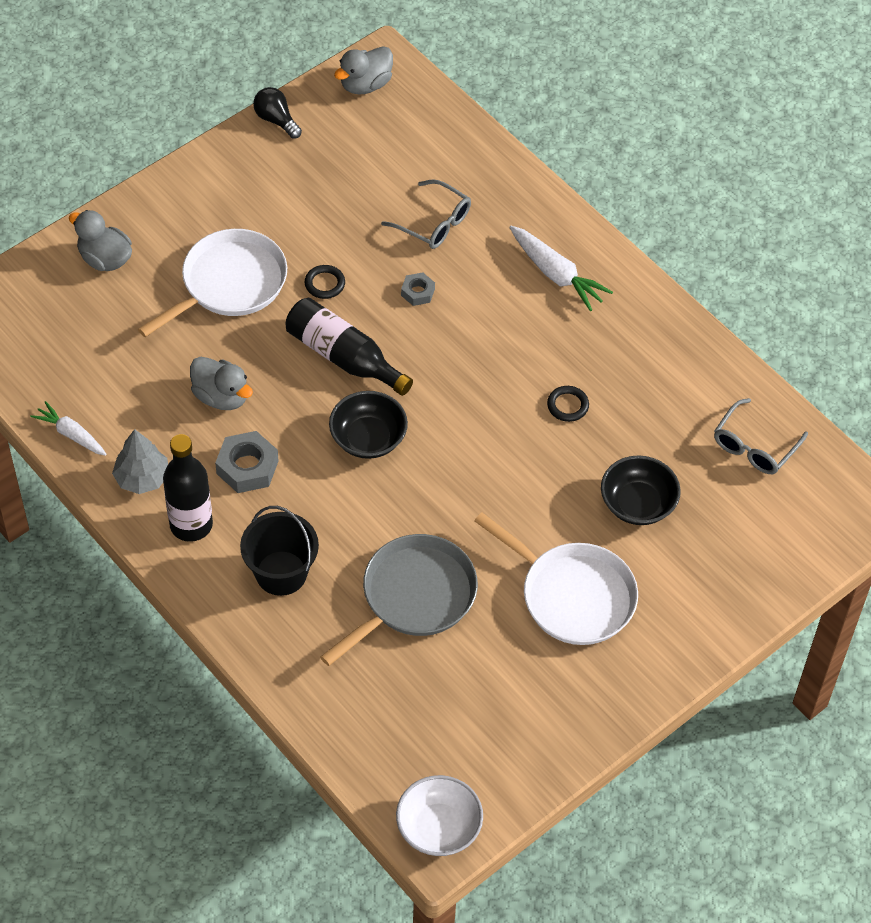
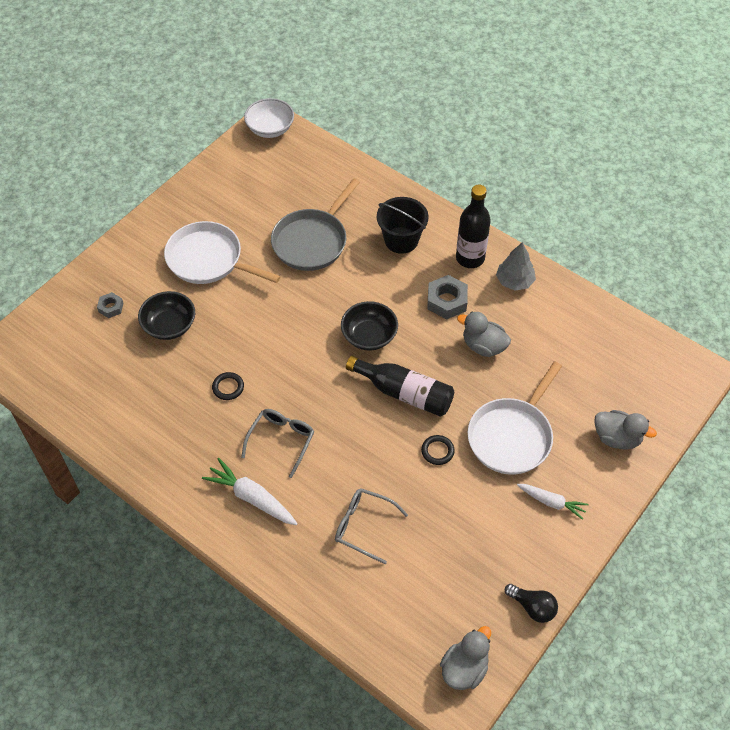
camera: 170 degrees right, 0 degrees up
(71, 434) = (575, 301): white carrot -> white carrot (551, 502)
(418, 292) = (361, 458): grey nut -> grey nut (111, 307)
(754, 446) = (85, 382): grey glasses -> grey glasses (281, 440)

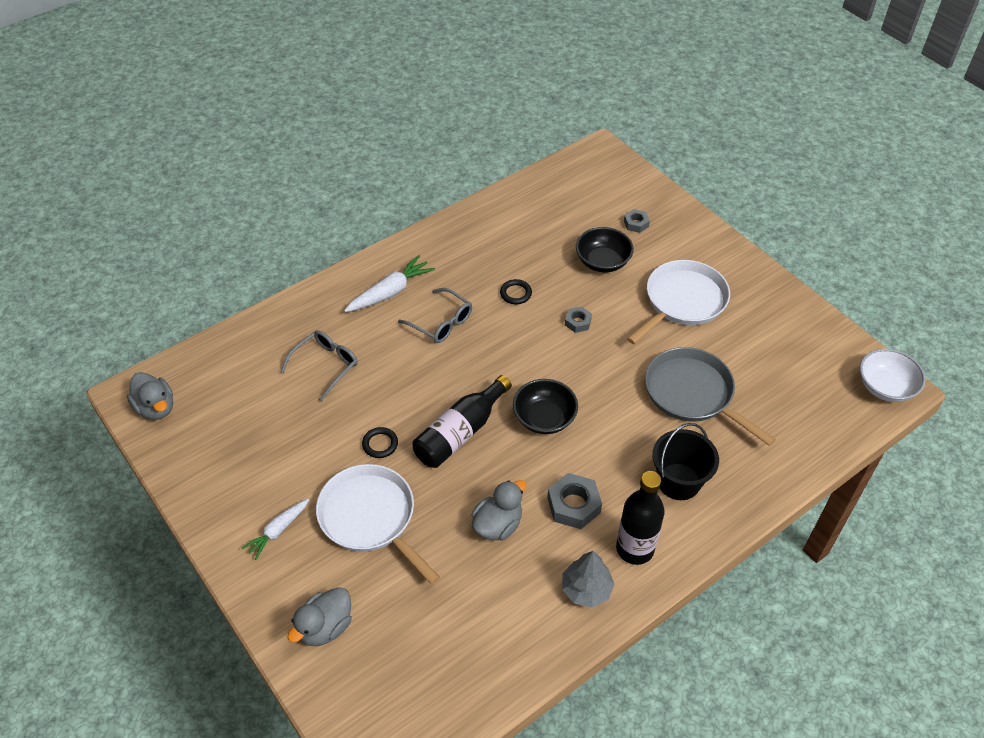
camera: 105 degrees right, 5 degrees down
(253, 332) = (577, 322): none -> grey nut
(532, 607) = (180, 478): black light bulb -> none

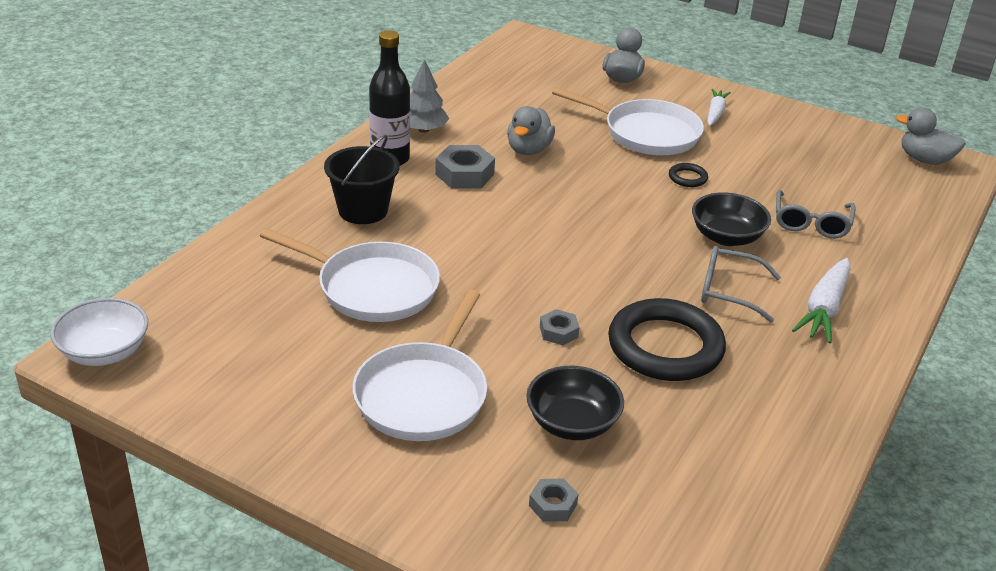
camera: 155 degrees right, 15 degrees down
(460, 432) = (617, 201): black bottle -> none
(515, 293) = (665, 347): black ring -> black ring, size x2.41
(544, 418) = (537, 230): black bowl -> black bowl (726, 237)
(693, 394) = (372, 288): grey pan -> white pan

